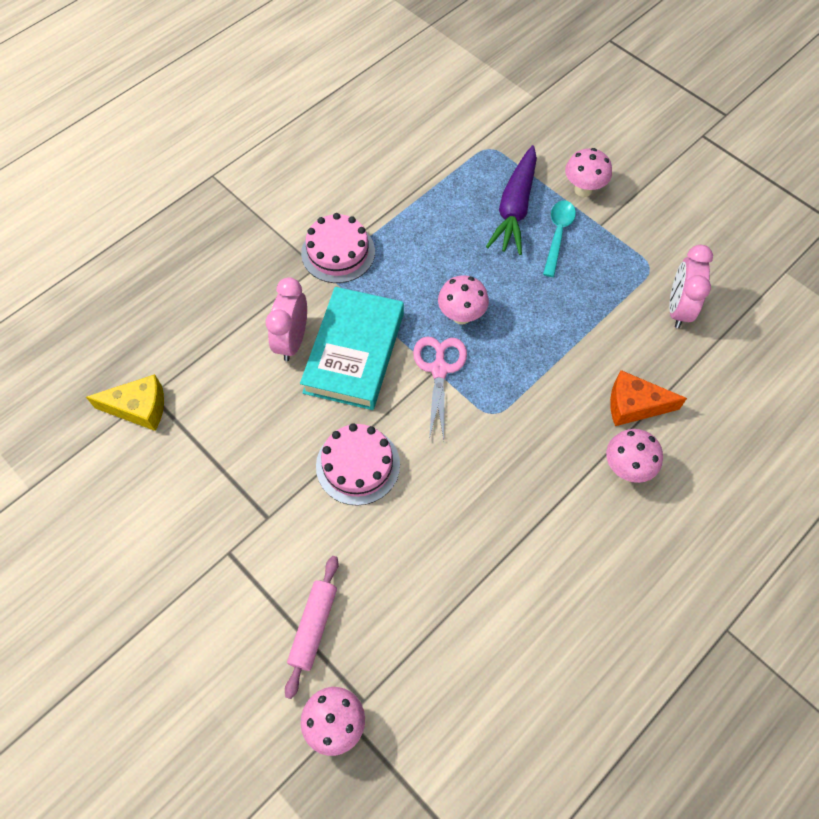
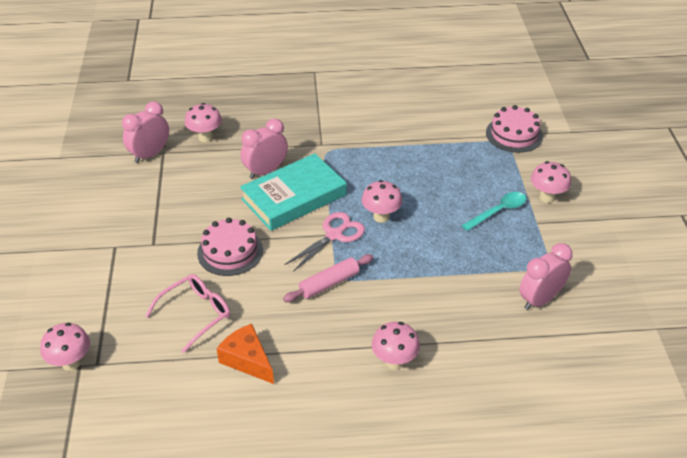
camera: 40 degrees right, 20 degrees down
(139, 408) = (150, 154): yellow cheese -> pink clock
(180, 342) = (205, 137): none -> pink mushroom
(314, 627) = (115, 310): pink rolling pin -> pink rolling pin (329, 283)
(338, 252) = (343, 144): pink cake -> pink cake (514, 134)
(400, 563) = (196, 314): none -> pink glasses
(515, 208) = (484, 182): purple carrot -> none
(634, 405) = (441, 332): orange cheese -> orange cheese (247, 360)

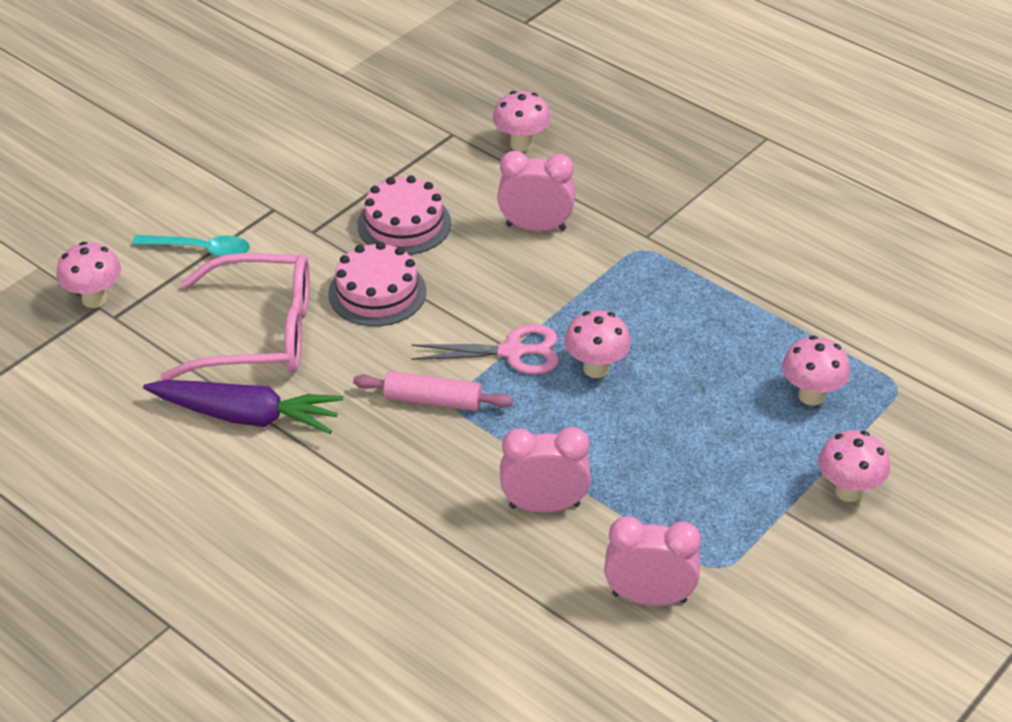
camera: 45 degrees right, 0 degrees up
(150, 154) = (435, 128): pink clock -> pink clock (544, 506)
(196, 314) = (259, 334): pink glasses -> pink glasses, size x1.56
(247, 360) = (247, 416): orange cheese -> purple carrot
(294, 197) = (527, 278): turquoise book -> none
(394, 361) = (386, 532): pink mushroom -> pink mushroom (811, 396)
(498, 211) = (754, 463): turquoise spoon -> turquoise spoon (200, 250)
(514, 134) = (927, 384): pink cake -> pink cake (404, 224)

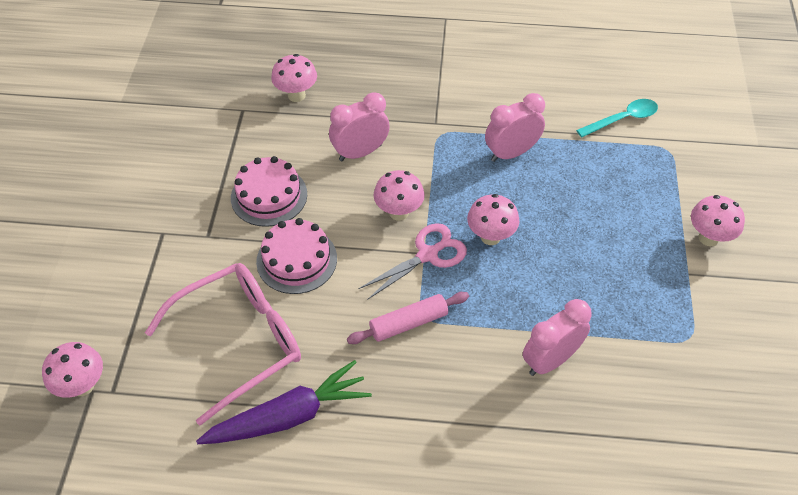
camera: 35 degrees left, 10 degrees up
(200, 250) = (134, 296): turquoise spoon -> turquoise spoon (622, 119)
(649, 597) = (672, 387): pink clock -> pink clock (511, 153)
(811, 396) = (629, 183): pink mushroom -> pink mushroom (399, 212)

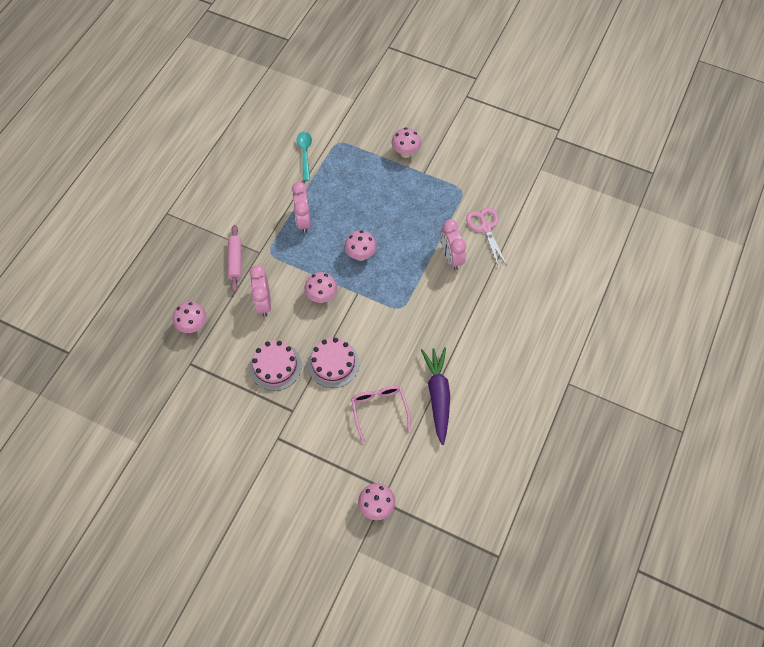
camera: 70 degrees left, 10 degrees up
(240, 341) = (379, 410): pink glasses -> pink glasses, size x0.64
(408, 323) = (402, 317): pink rolling pin -> pink rolling pin (235, 261)
(427, 255) = (359, 292): pink scissors -> pink scissors (485, 227)

